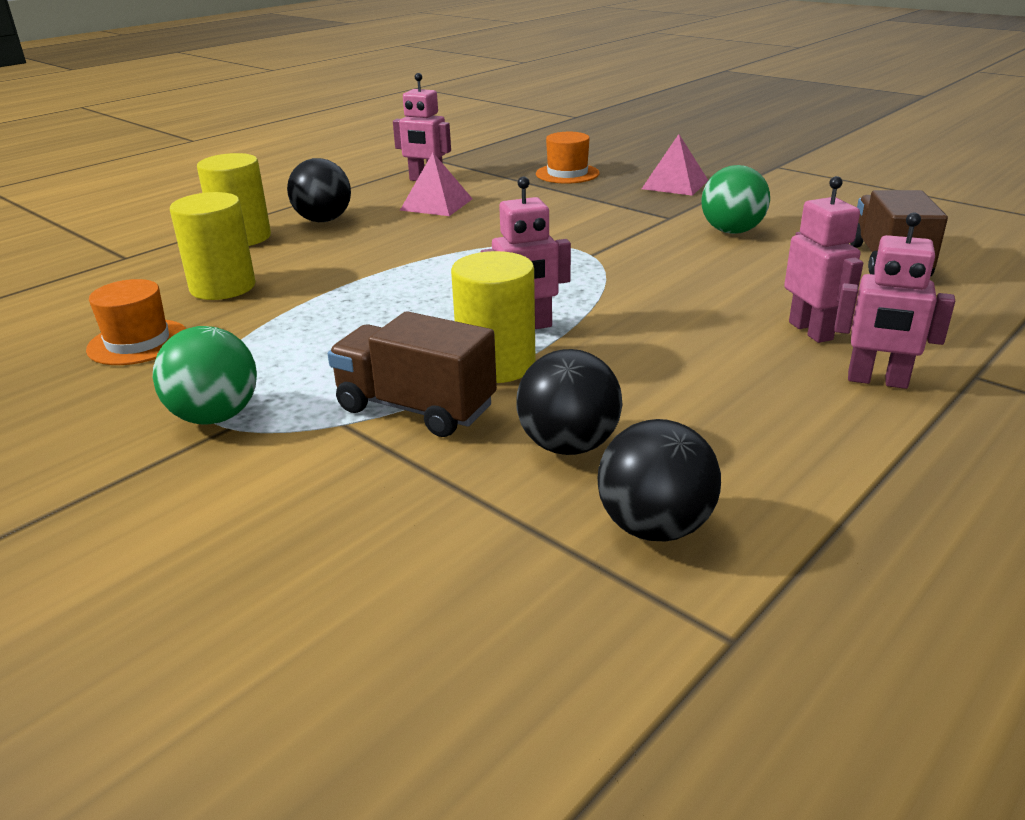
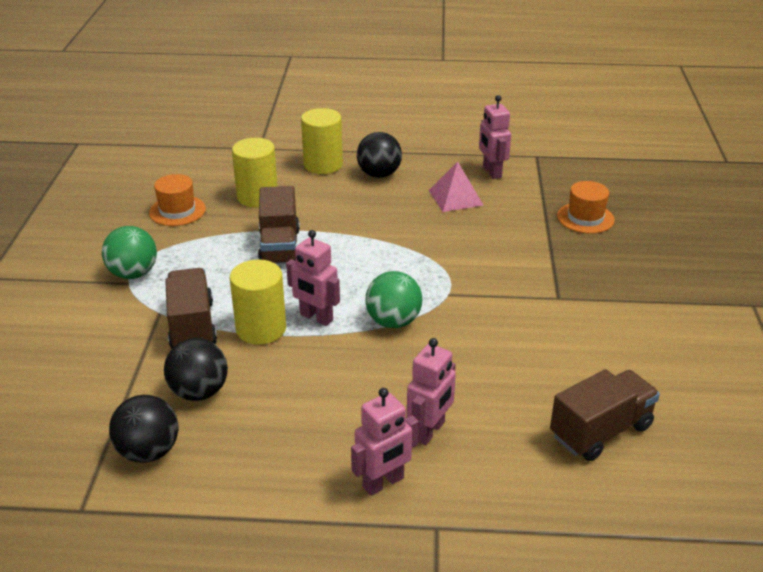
camera: 50 degrees right, 5 degrees up
(352, 306) = (280, 247): none -> brown truck
(675, 184) = (631, 273): pink pyramid -> none
(731, 231) = (566, 336): green ball -> green ball (393, 321)
(877, 381) = (383, 483): pink robot -> pink robot turned 105 degrees counterclockwise

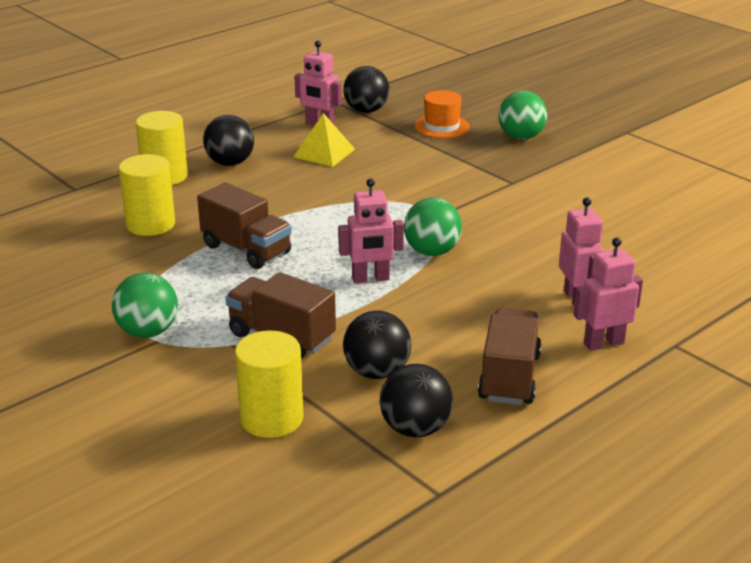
camera: 45 degrees left, 5 degrees down
(177, 211) = (91, 268): orange hat -> none
(261, 329) = (342, 308): yellow cylinder -> yellow cylinder (271, 418)
(383, 483) = (603, 343): pink robot -> pink robot turned 120 degrees counterclockwise
(455, 197) = (324, 153): pink pyramid -> yellow pyramid
(547, 176) = (366, 110): none -> black ball
(600, 431) = (667, 242): brown truck -> brown truck (509, 377)
(638, 260) = (521, 137): none -> green ball

